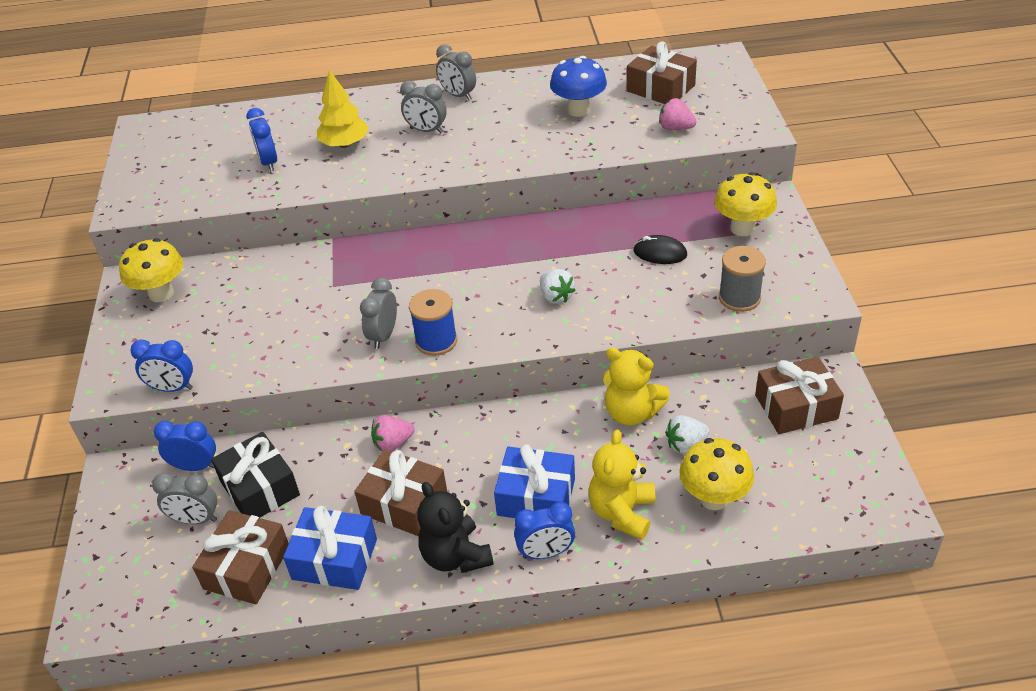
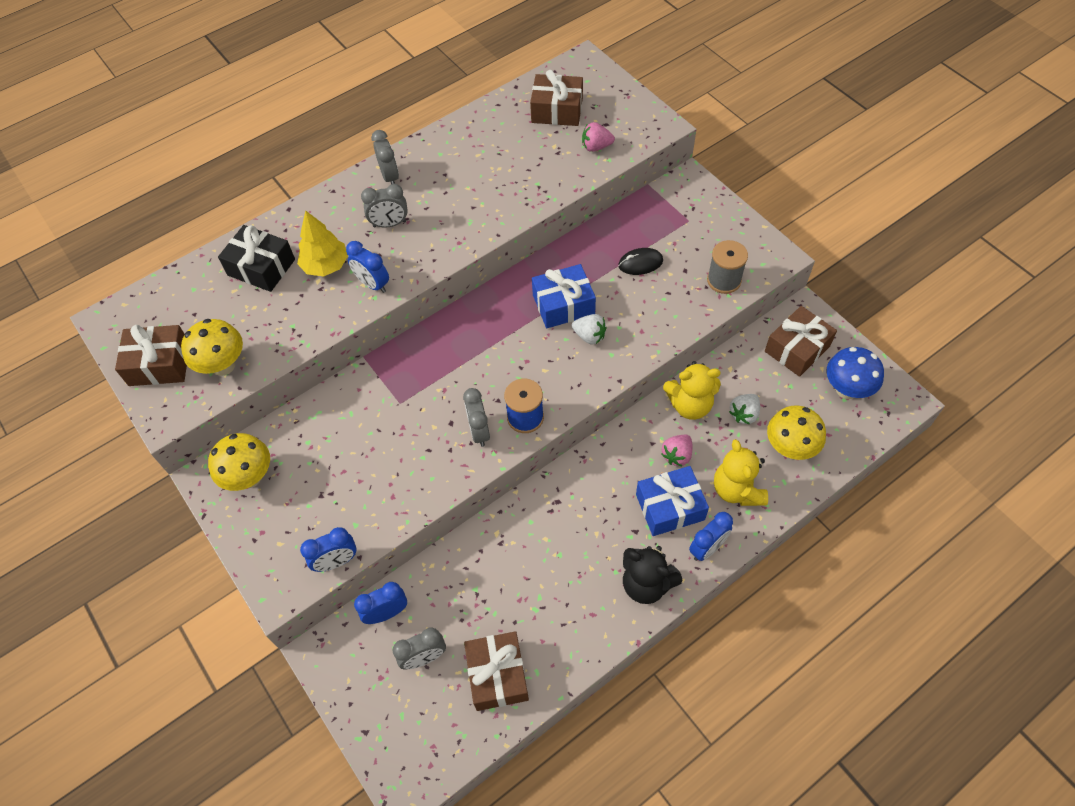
camera: 30 degrees left, 15 degrees up
(260, 488) = (455, 604): black gift -> black gift (261, 267)
(268, 162) = (269, 312): blue clock -> blue clock (373, 284)
(334, 559) = (560, 632): blue gift -> blue gift (563, 304)
(393, 443) = (532, 515): pink strawberry -> pink strawberry (677, 455)
(404, 503) = (578, 560): brown gift -> brown gift (159, 364)
(458, 95) = (390, 176): grey clock -> grey clock turned 120 degrees counterclockwise
(579, 110) = (505, 156): blue mushroom -> blue mushroom (846, 389)
(742, 228) = (686, 216): yellow mushroom -> yellow mushroom (223, 365)

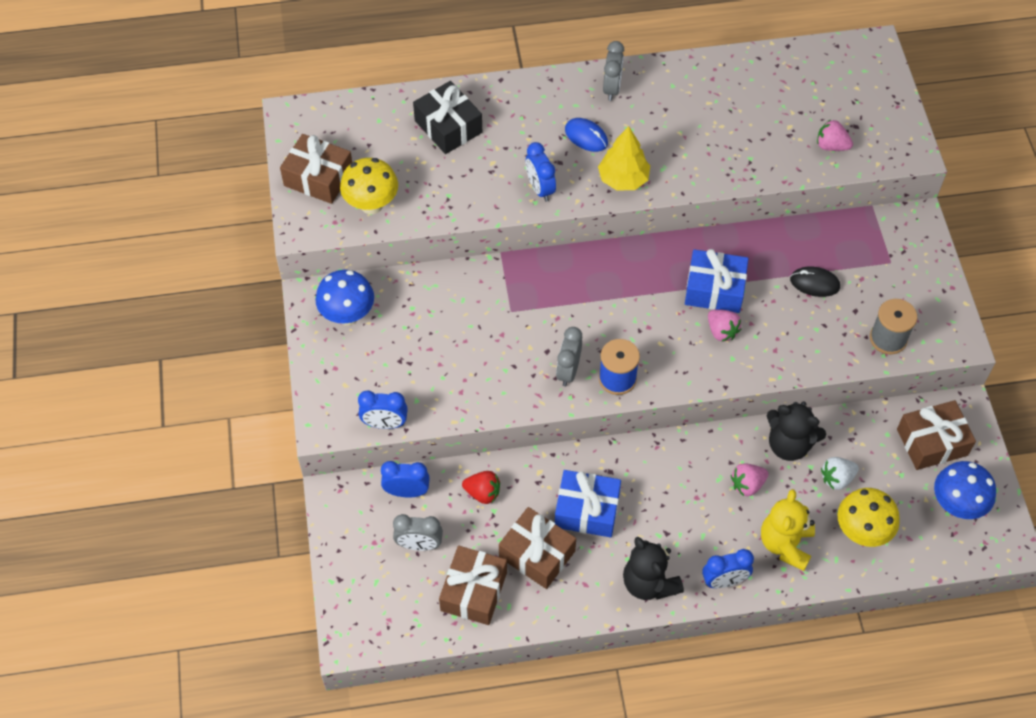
camera: 25 degrees right, 0 degrees up
(250, 477) = (347, 315): yellow mushroom -> blue mushroom
(326, 265) = (507, 151): yellow tree -> yellow tree (623, 179)
(389, 224) = (586, 136): grey clock -> blue mouse
(457, 578) = (483, 493): none -> red strawberry
(557, 110) = (814, 90): brown gift -> brown gift (537, 554)
(589, 336) = (721, 331): white strawberry -> pink strawberry
(670, 507) = (711, 528): blue gift -> blue gift (587, 510)
(690, 405) = (789, 444): yellow teddy bear -> black teddy bear

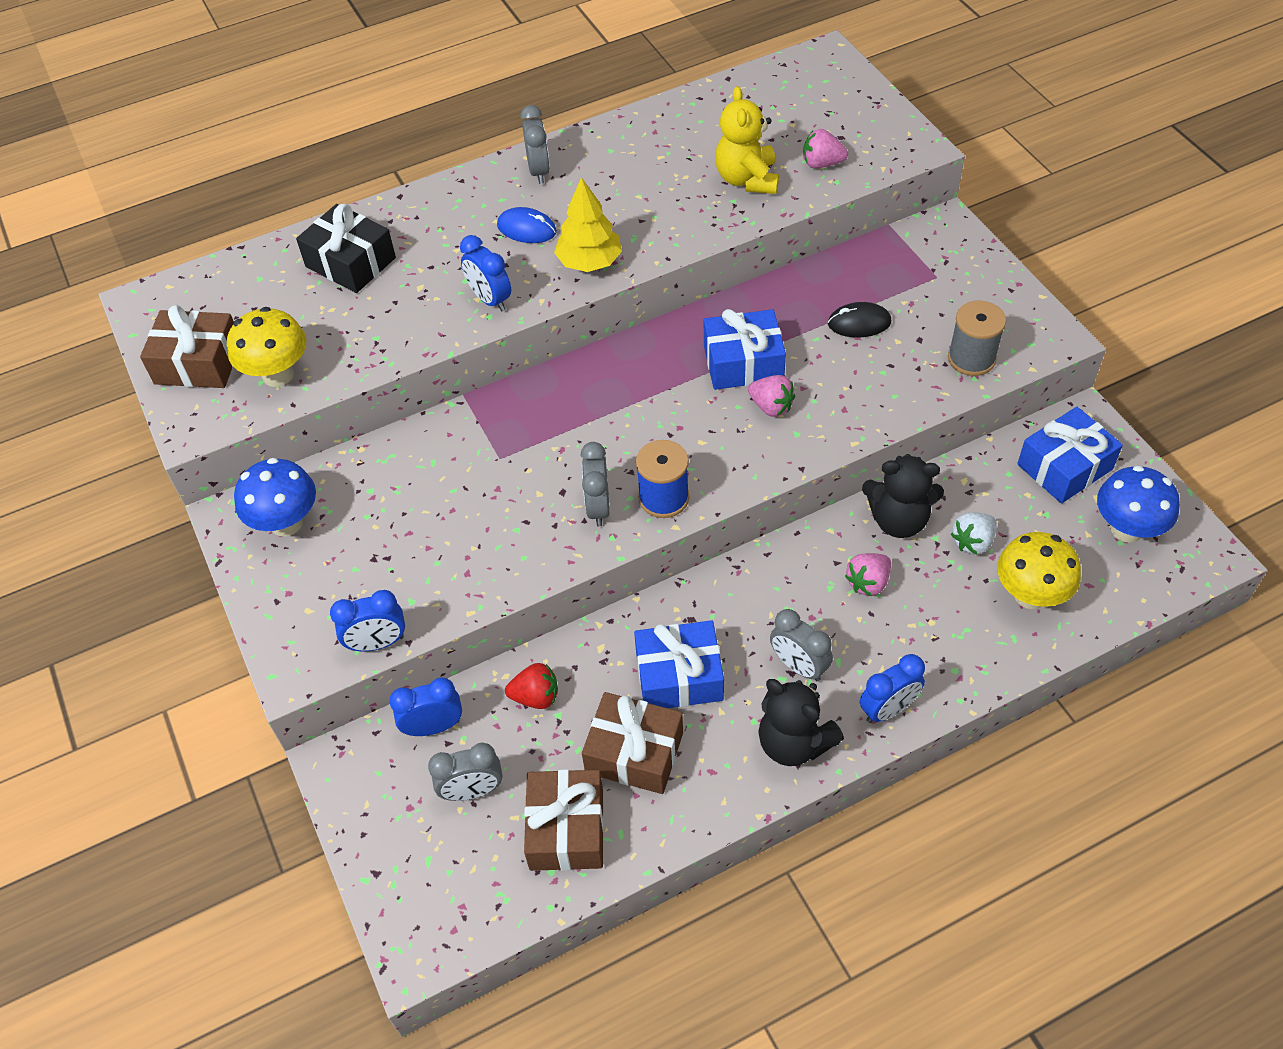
camera: 15 degrees left, 5 degrees down
(673, 530) = (798, 666): none -> grey clock
(785, 544) = (944, 639): yellow teddy bear -> yellow teddy bear (747, 179)
(932, 442) = (1064, 467): brown gift -> blue gift

